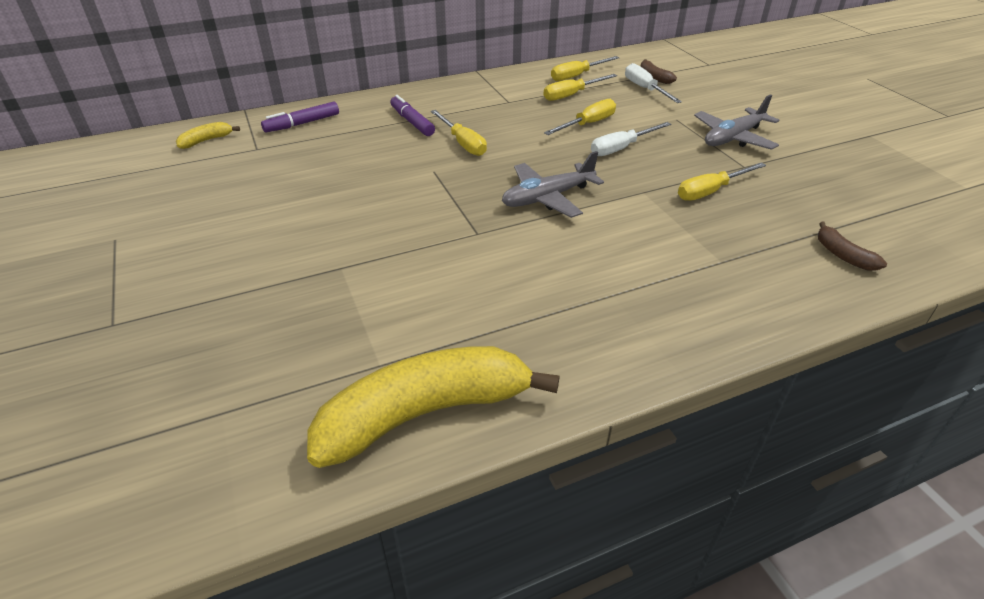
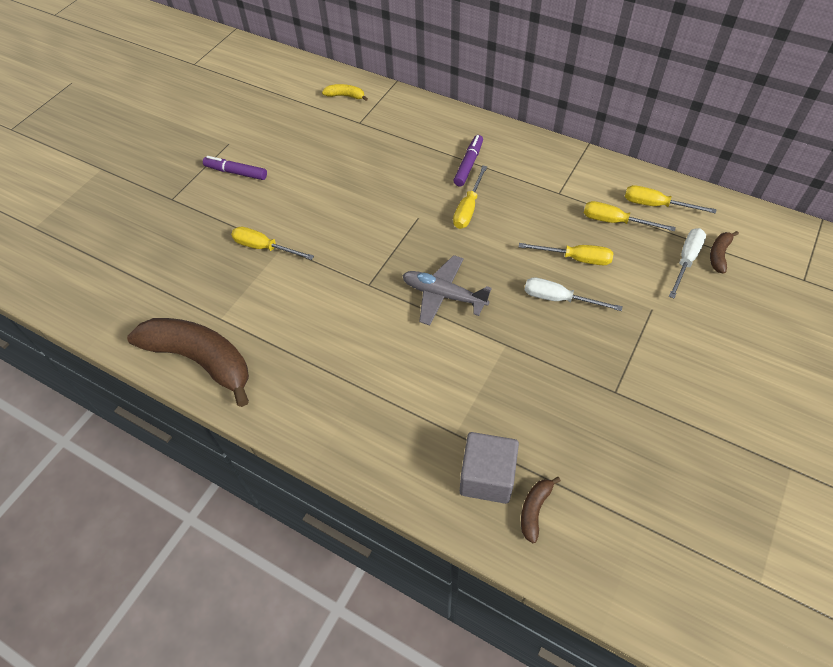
camera: 55 degrees right, 15 degrees up
(302, 123) = (408, 118): purple marker -> purple marker (236, 172)
(425, 413) = (201, 360): yellow banana -> brown banana
(711, 191) = (549, 386): yellow screwdriver -> yellow screwdriver (264, 248)
(733, 138) = (660, 363): grey plane -> none
(788, 265) = (487, 477): none -> grey cube

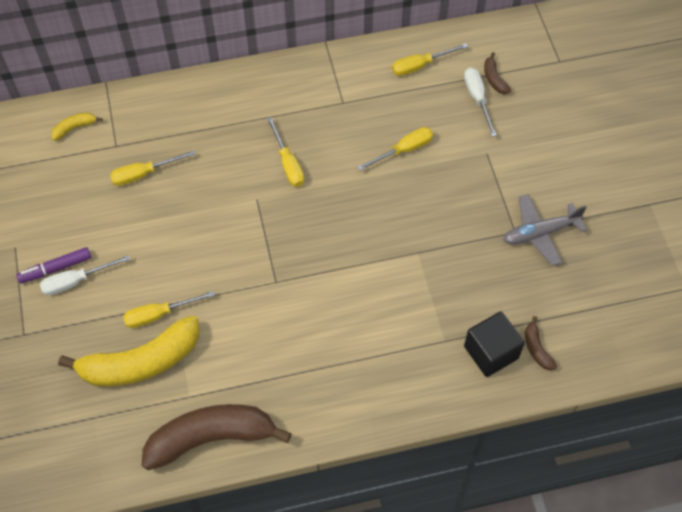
camera: 45 degrees left, 5 degrees up
(217, 270) = (140, 362): none -> yellow banana
(443, 295) = (339, 248): grey plane -> grey plane (540, 233)
(468, 164) = (250, 124): purple marker -> none
(487, 477) = (491, 352): grey cube -> black cube
(559, 299) = (421, 191): white screwdriver -> white screwdriver (76, 281)
(615, 222) = (404, 99): yellow screwdriver -> yellow screwdriver (144, 174)

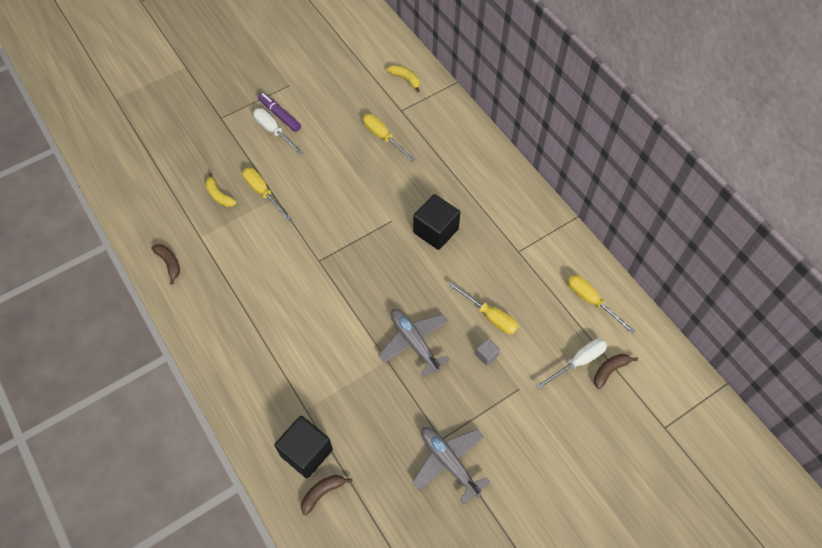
camera: 70 degrees right, 0 degrees up
(140, 362) = (219, 195): yellow banana -> yellow banana, size x0.42
(211, 438) = (169, 263): brown banana -> brown banana, size x0.42
(288, 163) = (436, 231): yellow screwdriver -> black cube
(407, 222) = (414, 342): none -> grey plane
(444, 167) = (486, 355): none -> grey cube

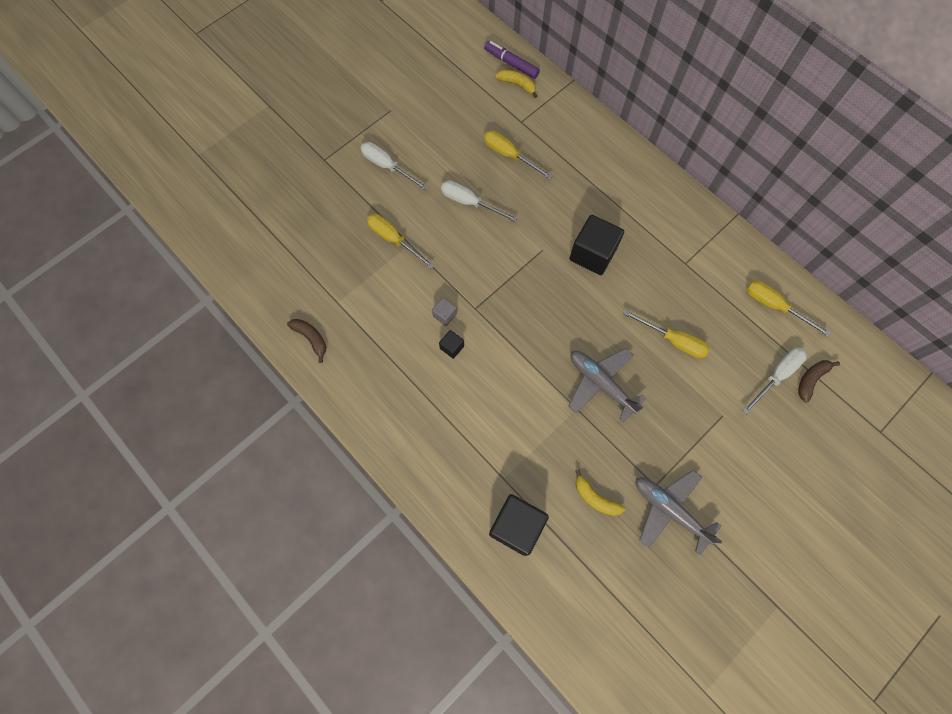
camera: 10 degrees left, 10 degrees up
(219, 195) = (346, 251): yellow banana -> yellow banana (595, 498)
(279, 115) = (389, 147): purple marker -> purple marker (511, 63)
(289, 290) = (452, 347): none -> black cube
(323, 493) = (545, 568): brown banana -> none
(337, 171) = (469, 203): none -> white screwdriver
(486, 355) = (680, 384): grey cube -> grey cube (444, 315)

